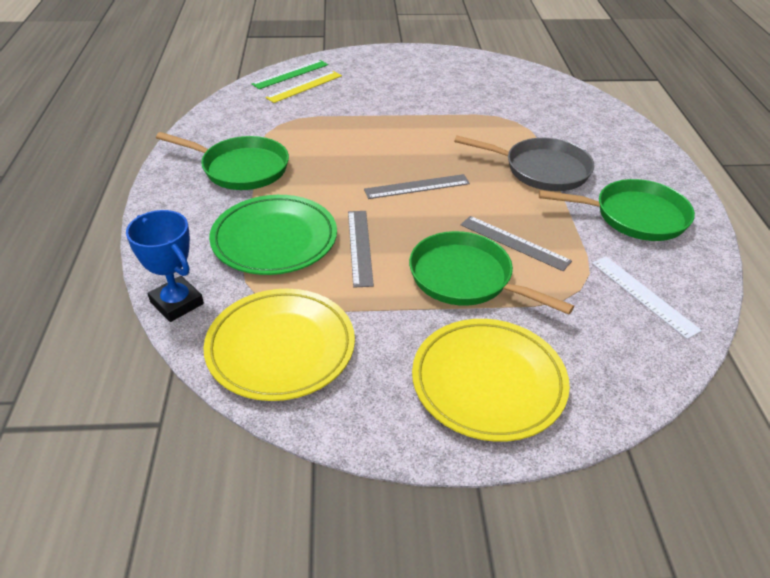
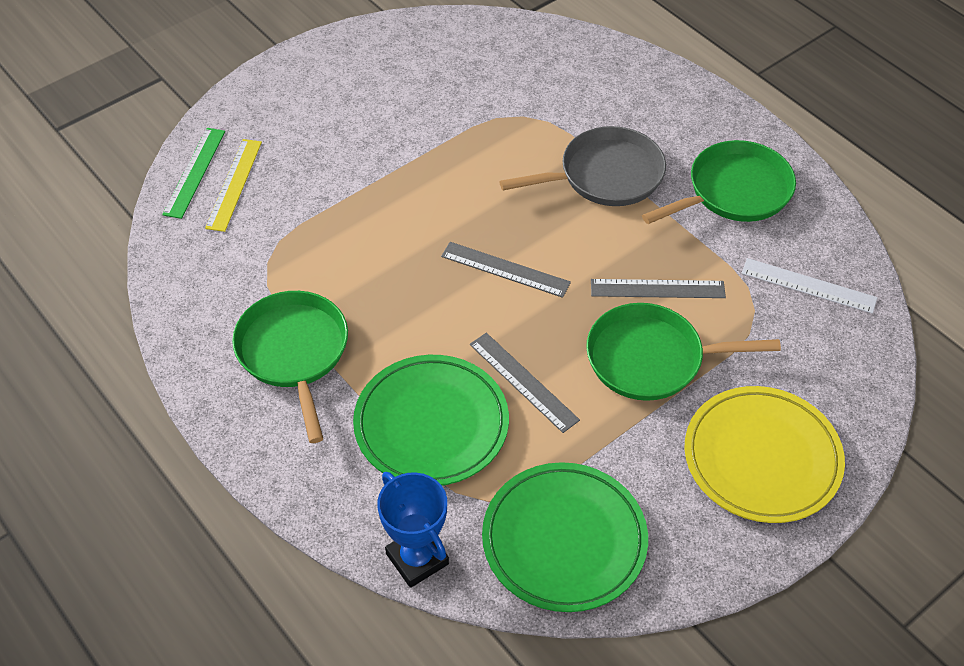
camera: 35 degrees left, 10 degrees up
(177, 303) = (417, 559): blue trophy -> blue trophy turned 45 degrees clockwise
(241, 168) = (294, 353): green pan -> green pan turned 90 degrees counterclockwise
(281, 348) = (564, 540): yellow plate -> green plate
(417, 186) = (505, 269): grey ruler -> grey ruler turned 75 degrees clockwise

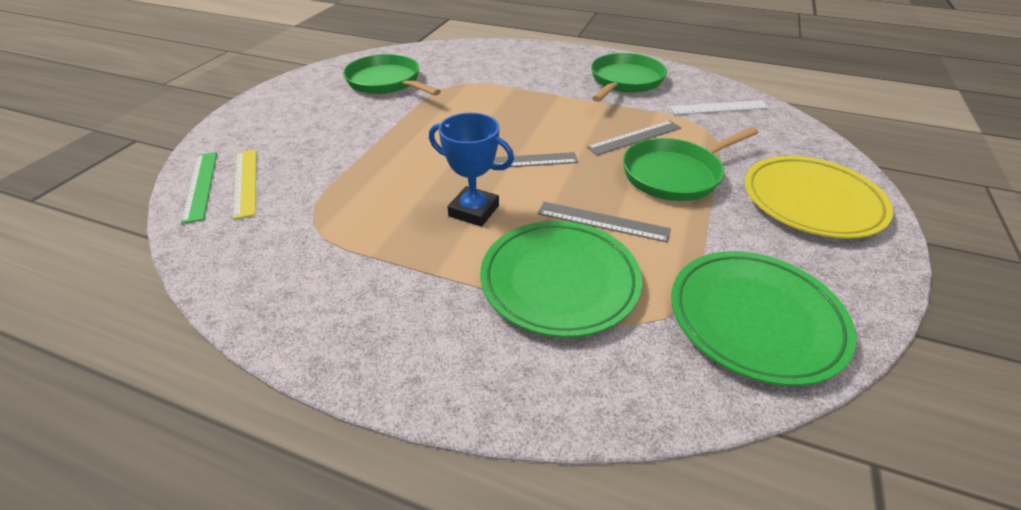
camera: 30 degrees left, 10 degrees down
(294, 353) = (386, 278): green pan -> green pan (386, 82)
(417, 559) = (654, 402): blue trophy -> blue trophy (474, 211)
(605, 175) = (539, 96): grey pan -> none

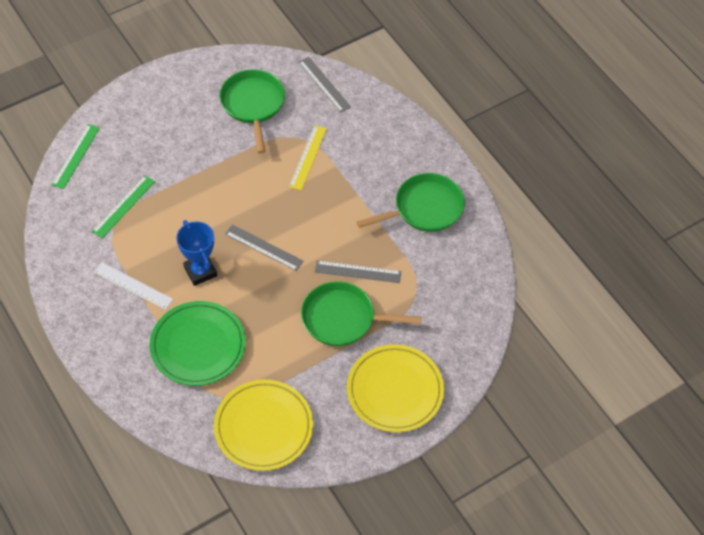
camera: 35 degrees right, 15 degrees up
(246, 182) = (100, 168): yellow ruler -> yellow ruler (308, 157)
(310, 200) = (124, 206): none -> green ruler
(603, 221) = (260, 324): grey ruler -> grey ruler (324, 84)
(719, 107) = (455, 280): white ruler -> white ruler (133, 285)
(755, 319) = (263, 427): green plate -> yellow plate

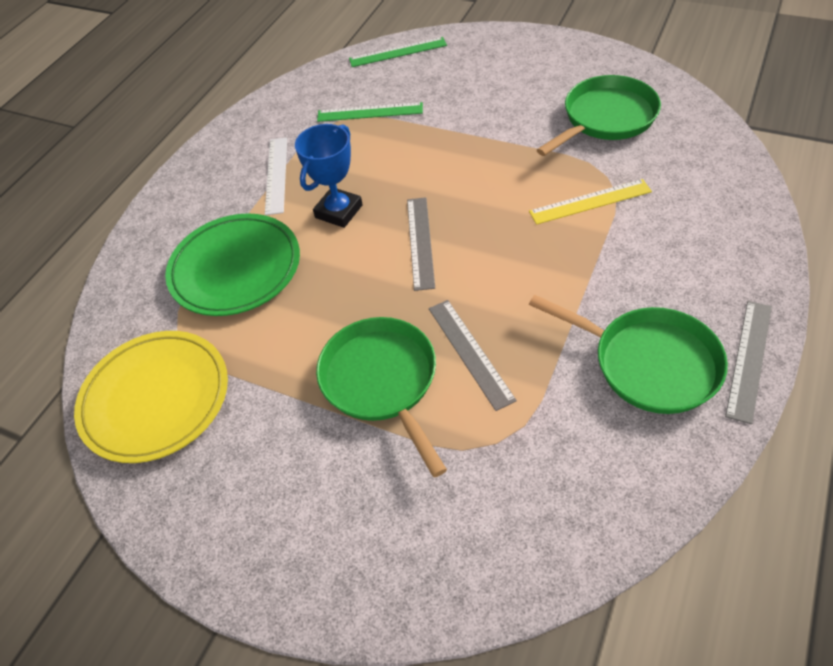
camera: 65 degrees right, 5 degrees down
(324, 84) = (712, 152): grey ruler -> grey ruler (749, 359)
(395, 390) = (308, 520): yellow plate -> none

